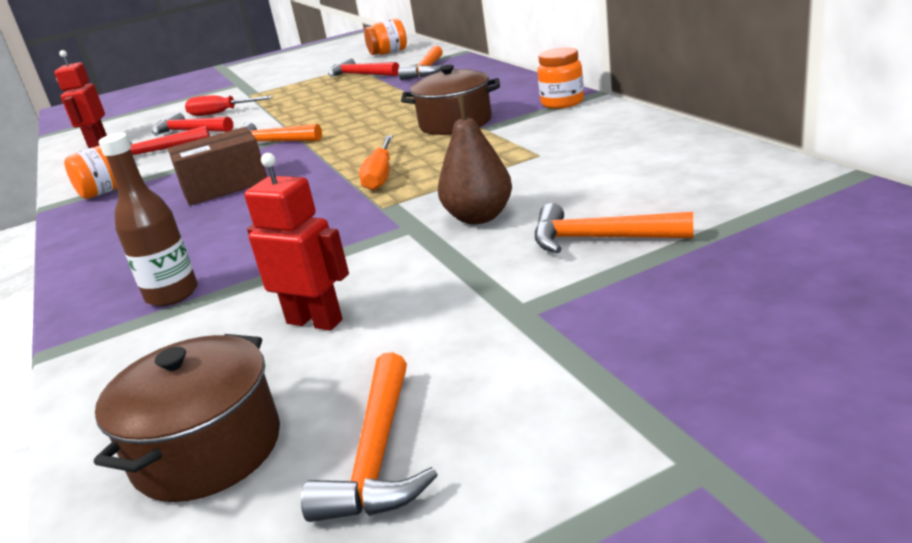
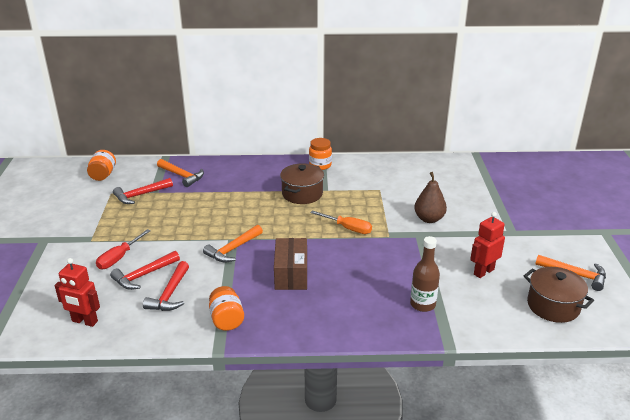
camera: 70 degrees left, 5 degrees up
(598, 239) = (475, 204): orange hammer -> none

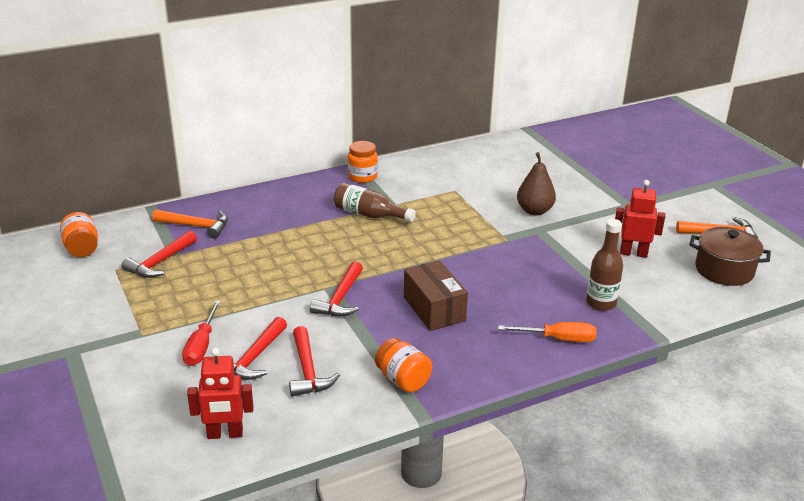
camera: 25 degrees left, 0 degrees up
(232, 249) = (340, 299): orange hammer -> red hammer
(302, 194) = (369, 215): brown pot -> brown bottle
(348, 228) = (455, 242): orange screwdriver -> orange screwdriver (558, 339)
(483, 272) = (633, 253): red robot -> red robot turned 75 degrees clockwise

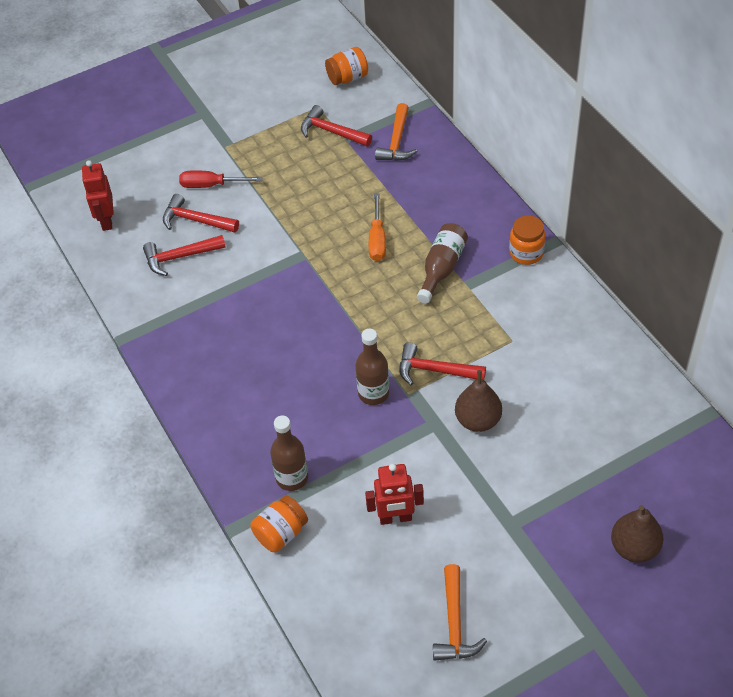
camera: 90 degrees right, 20 degrees up
(340, 299) = (284, 264): red hammer -> red hammer (434, 370)
(403, 380) = (168, 321): orange jar -> orange jar (281, 533)
(434, 309) = (272, 336): brown box -> none
(506, 256) = (373, 393): none -> brown bottle
(558, 339) = (229, 437): orange screwdriver -> orange screwdriver (377, 239)
(633, 253) = (395, 518): red robot -> red robot turned 75 degrees clockwise
(639, 164) = (634, 548): none -> brown pear
(724, 270) = (369, 613): brown pot -> none

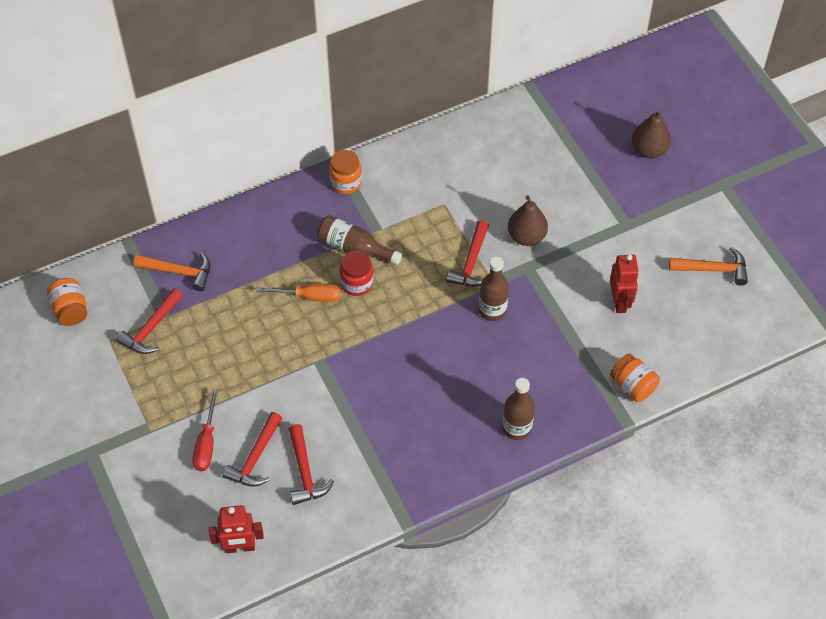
camera: 90 degrees left, 5 degrees up
(292, 478) = (578, 376): brown bottle -> brown bottle (516, 428)
(397, 274) = (357, 283): none -> red jar

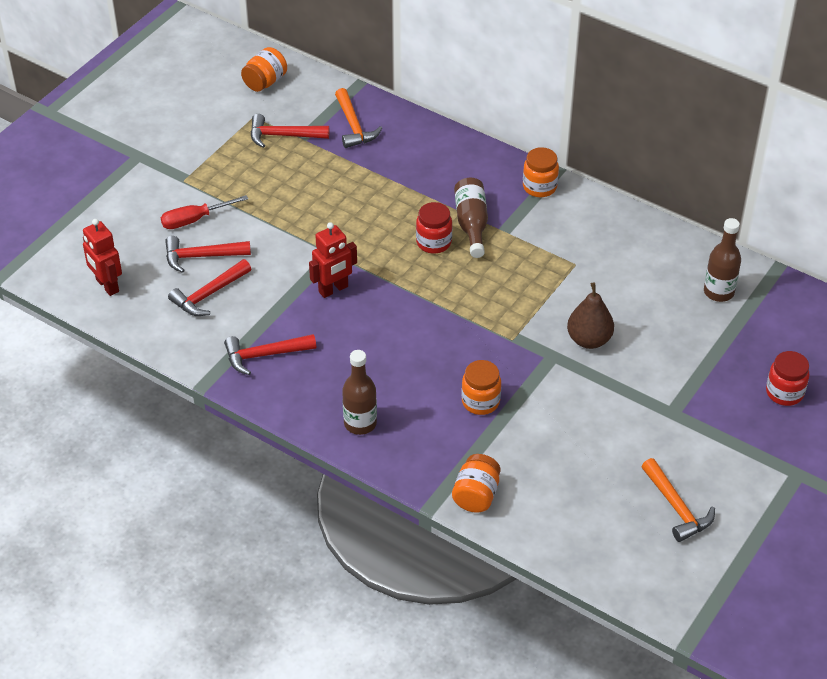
camera: 60 degrees right, 10 degrees down
(310, 297) = (394, 218): orange screwdriver -> none
(471, 263) = (523, 312): red hammer -> red hammer (264, 355)
(492, 310) = (481, 350): brown bottle -> brown bottle (718, 292)
(544, 337) = (480, 401): none -> orange jar
(619, 302) = (570, 444): red robot -> red robot (333, 289)
(648, 150) = (784, 392): brown pear -> red jar

